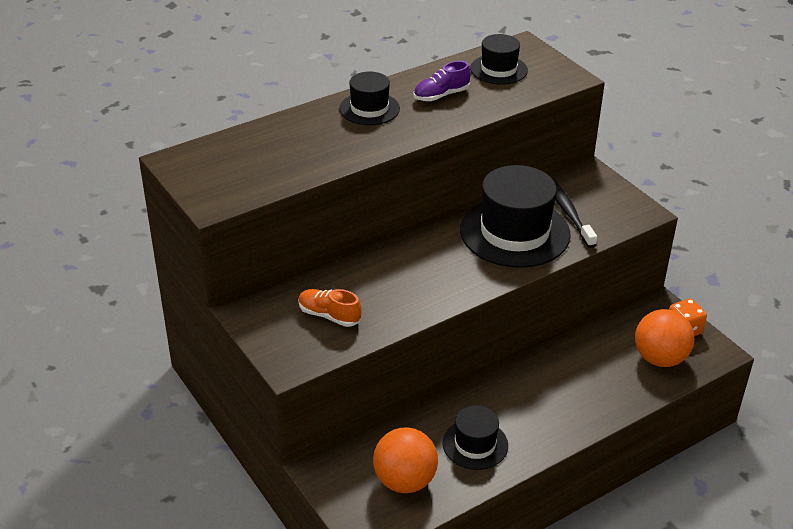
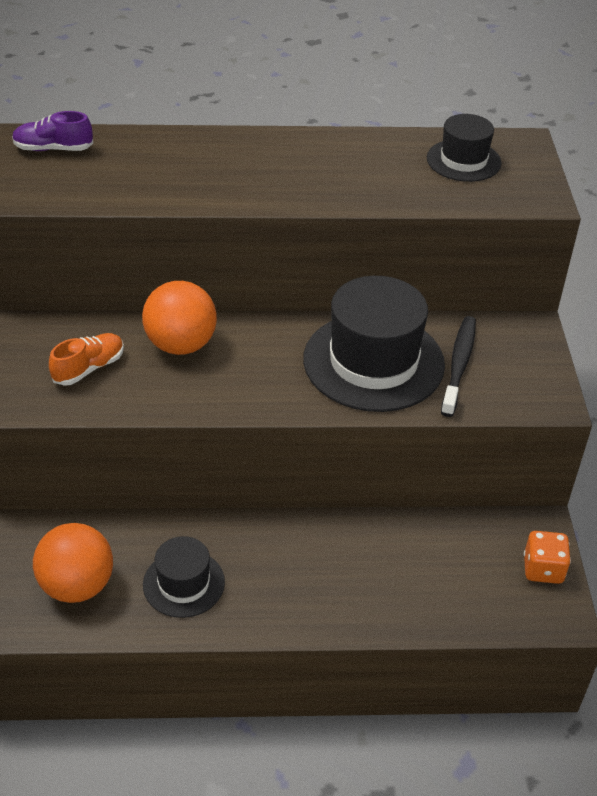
camera: 30 degrees right, 5 degrees up
(329, 315) = (89, 368): orange shoe -> orange shoe turned 75 degrees clockwise
(369, 109) = (271, 154): black hat -> none
(441, 95) = (365, 167): purple shoe -> purple shoe (53, 149)
(660, 358) = (482, 589): orange ball -> orange ball (181, 345)

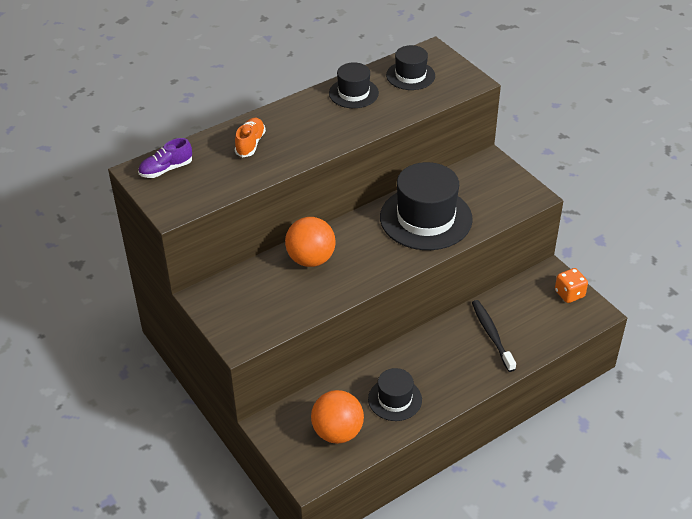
camera: 30 degrees left, 0 degrees up
(89, 368) = (271, 298): orange shoe -> orange shoe (250, 144)
(366, 153) = (353, 93): none -> black hat
(459, 365) = (471, 198): black toothbrush -> black toothbrush (491, 335)

